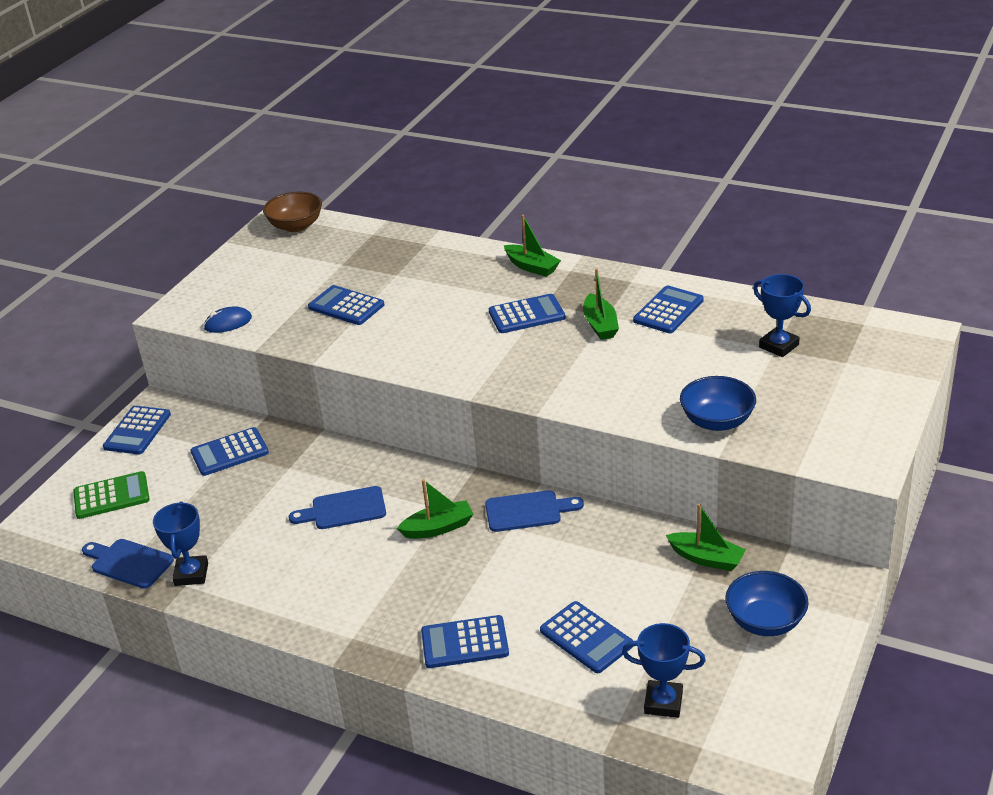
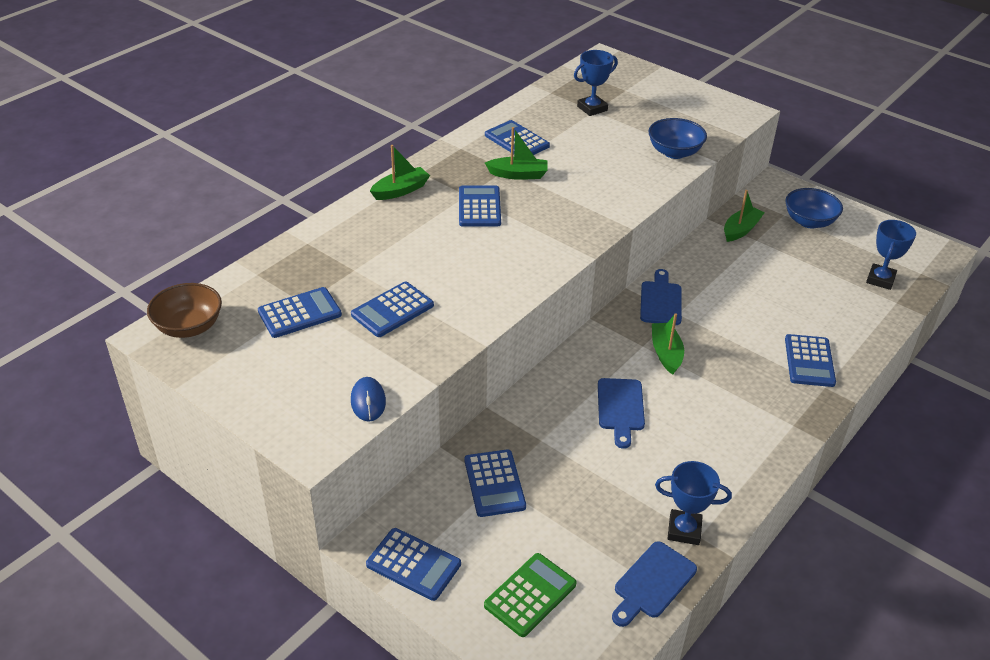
camera: 80 degrees left, 5 degrees up
(111, 496) = (530, 595): green calculator -> green calculator turned 45 degrees clockwise
(586, 638) = (813, 300): blue calculator -> blue calculator (300, 313)

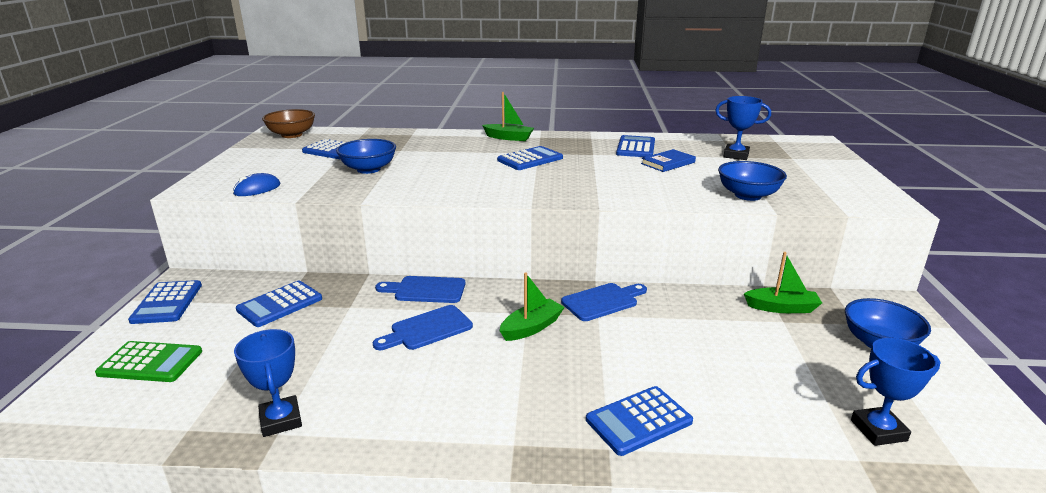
camera: 55 degrees right, 15 degrees down
(392, 310) = (368, 169): blue calculator -> blue bowl
(518, 174) = (594, 158): green boat -> none
(572, 146) = (668, 163): none -> blue book
(652, 583) = (192, 425): blue cutting board -> blue cutting board (426, 290)

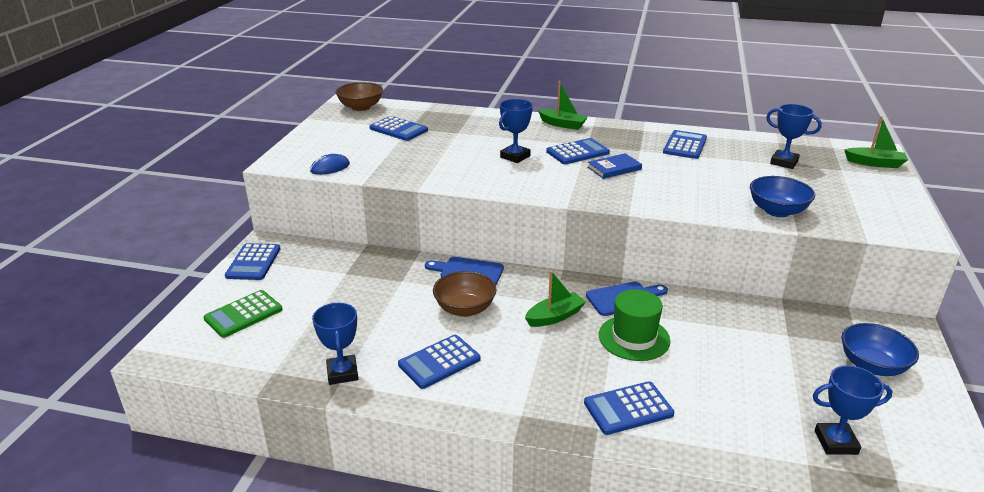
camera: 10 degrees right, 5 degrees up
(150, 363) = (243, 314): green calculator -> green calculator turned 120 degrees clockwise
(280, 304) = (344, 273): blue calculator -> blue calculator (439, 362)
(368, 169) = (427, 153): blue bowl -> none
(427, 329) = (465, 309): blue cutting board -> brown bowl
(465, 167) = (515, 157): none -> blue trophy
(624, 341) = (634, 338): none -> green hat
(668, 163) = (711, 166): blue book -> blue book (614, 168)
(781, 308) = (791, 322): green boat -> green boat (875, 163)

